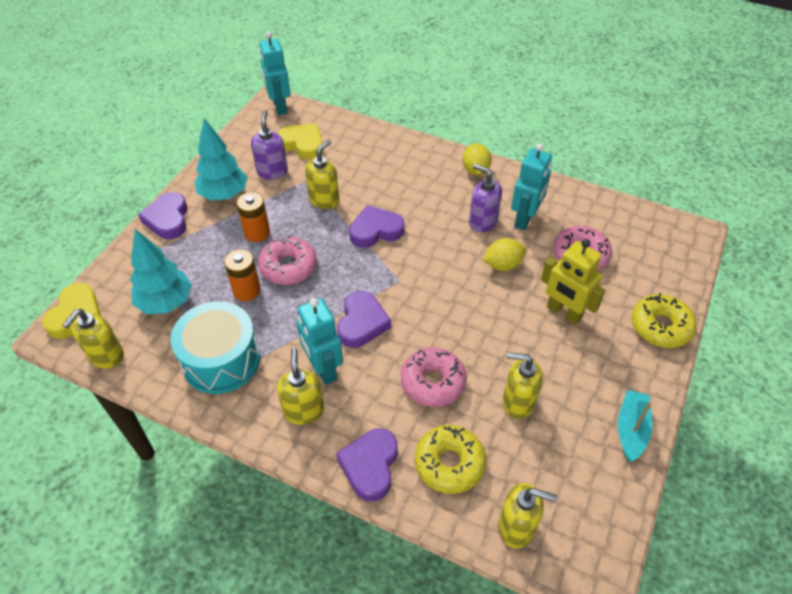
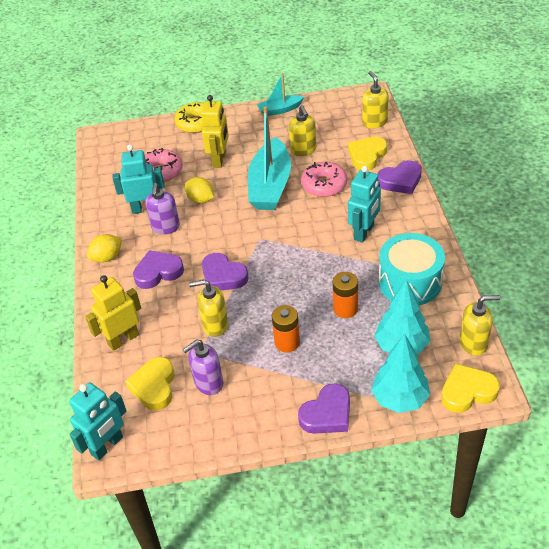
camera: 120 degrees left, 5 degrees down
(224, 195) = (265, 396): turquoise tree -> turquoise tree (400, 399)
(288, 267) = (302, 301): pink donut -> none
(303, 411) = (399, 223): yellow soap dispenser -> none
(362, 323) = (313, 236): purple heart -> purple heart (158, 272)
(367, 146) = (123, 339): none -> yellow robot
(449, 463) = (367, 156): yellow donut -> yellow heart
(476, 333) = (270, 185): none -> turquoise boat

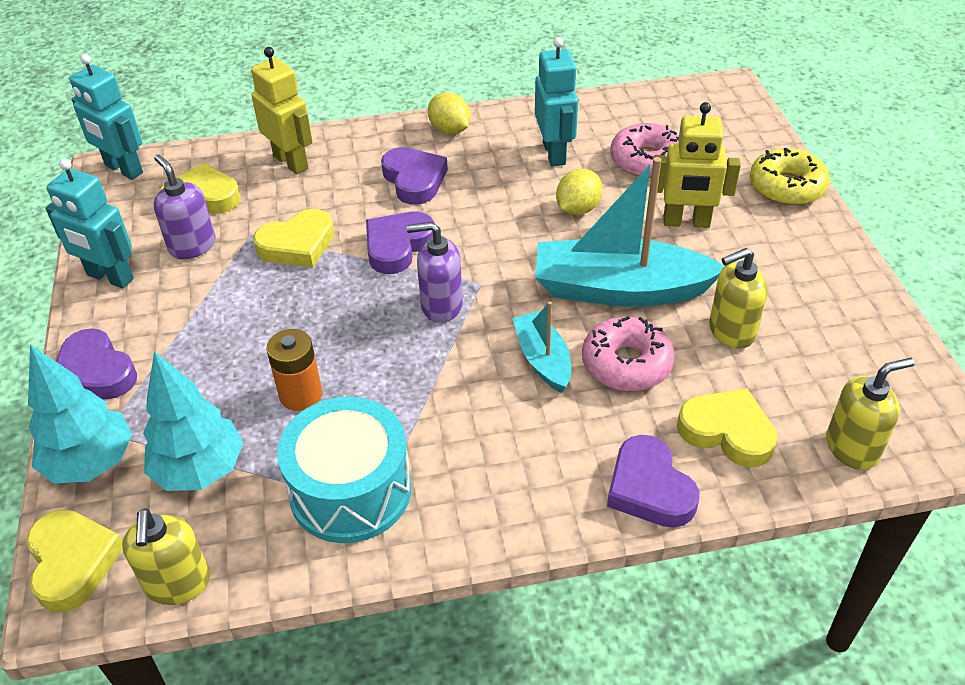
camera: 85 degrees right, 0 degrees up
(165, 227) = (512, 177): purple soap dispenser -> purple soap dispenser (441, 306)
(215, 325) = (297, 245): yellow soap dispenser -> yellow heart
(280, 110) = (857, 293): turquoise boat -> turquoise boat (543, 359)
(287, 342) = (245, 324): orange battery -> none
(364, 232) = (490, 423): turquoise robot -> turquoise robot (109, 277)

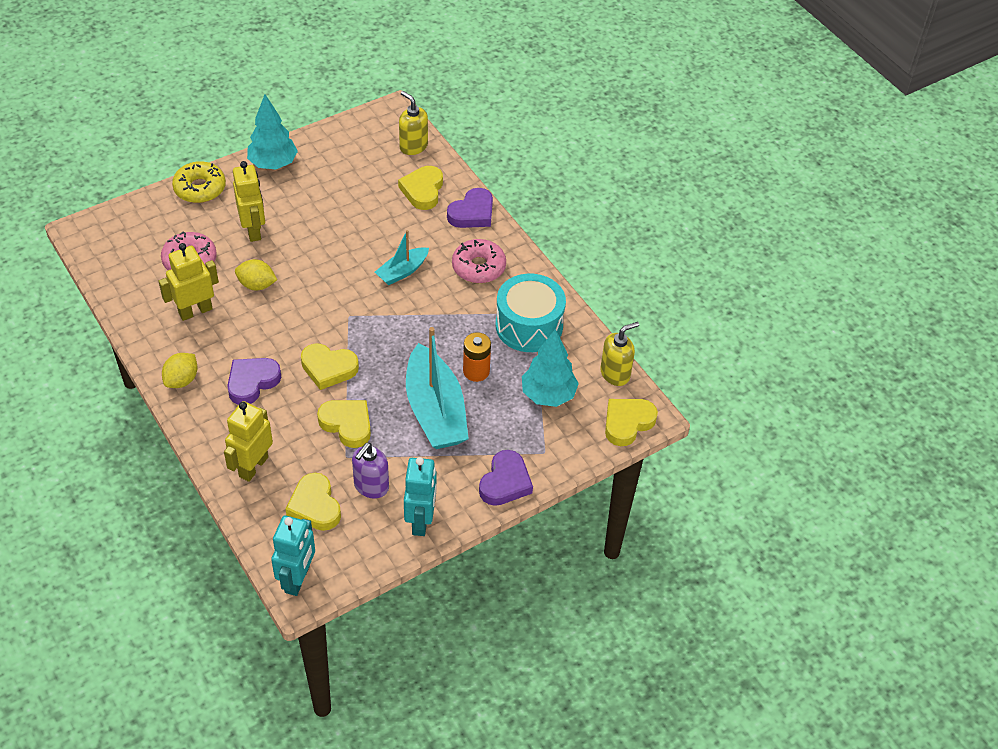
camera: 115 degrees left, 5 degrees up
(91, 463) = (568, 448): turquoise tree -> turquoise tree (273, 164)
(398, 246) = (328, 368): purple heart -> yellow heart
(441, 306) = (377, 329): purple soap dispenser -> none
(554, 153) = (195, 311): turquoise robot -> yellow robot
(620, 289) = (330, 250): turquoise boat -> turquoise boat (435, 410)
(626, 364) = (391, 236): pink donut -> pink donut (478, 267)
(731, 331) = (347, 198): yellow soap dispenser -> none

